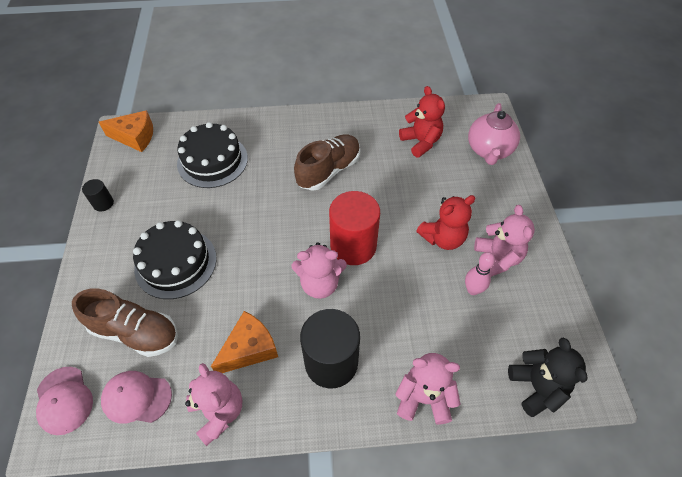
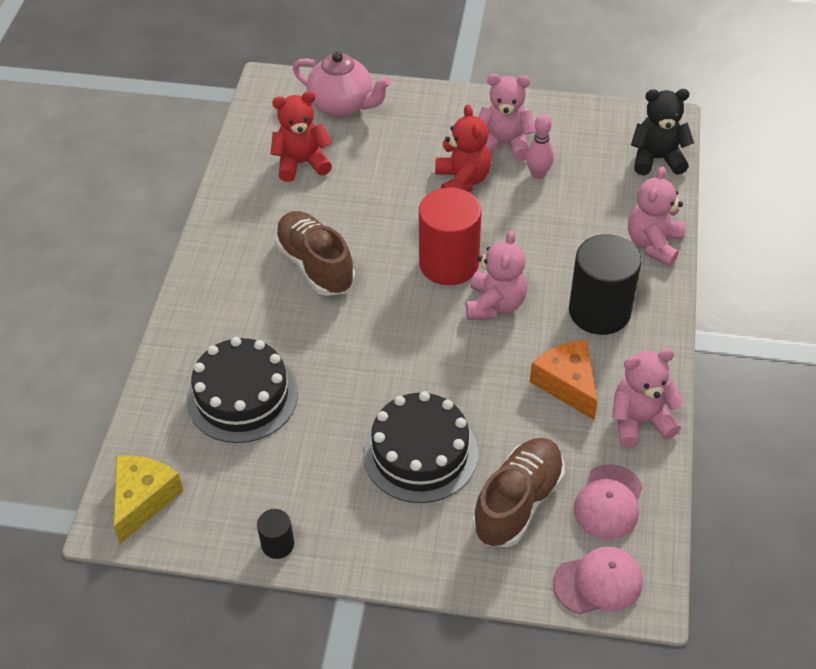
camera: 75 degrees left, 5 degrees down
(135, 137) = (143, 499): orange cheese -> yellow cheese

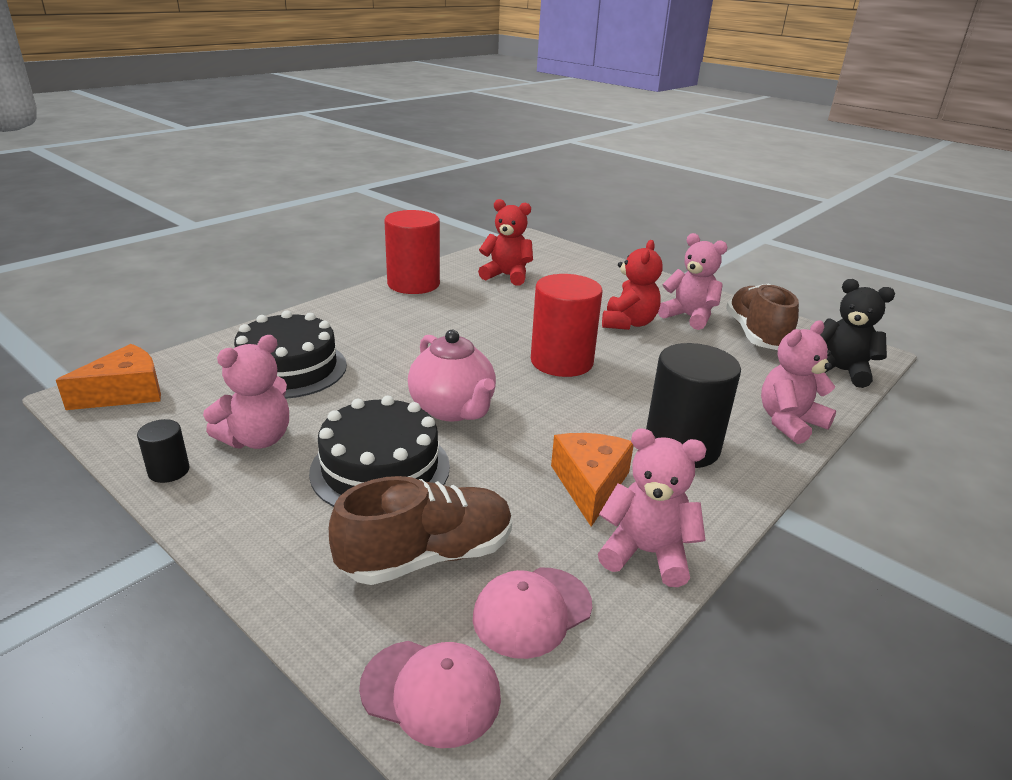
camera: 30 degrees right, 20 degrees down
(143, 499) = (125, 393): yellow cheese -> orange cheese
(228, 223) = (413, 284): none -> red cylinder
(315, 265) = (448, 324): brown shoe -> brown shoe (756, 335)
(342, 105) = (573, 261): pink teapot -> pink teapot (453, 409)
(495, 305) = (576, 401): pink teddy bear -> pink teddy bear (257, 439)
(538, 174) = (704, 341): pink bowling pin -> none

